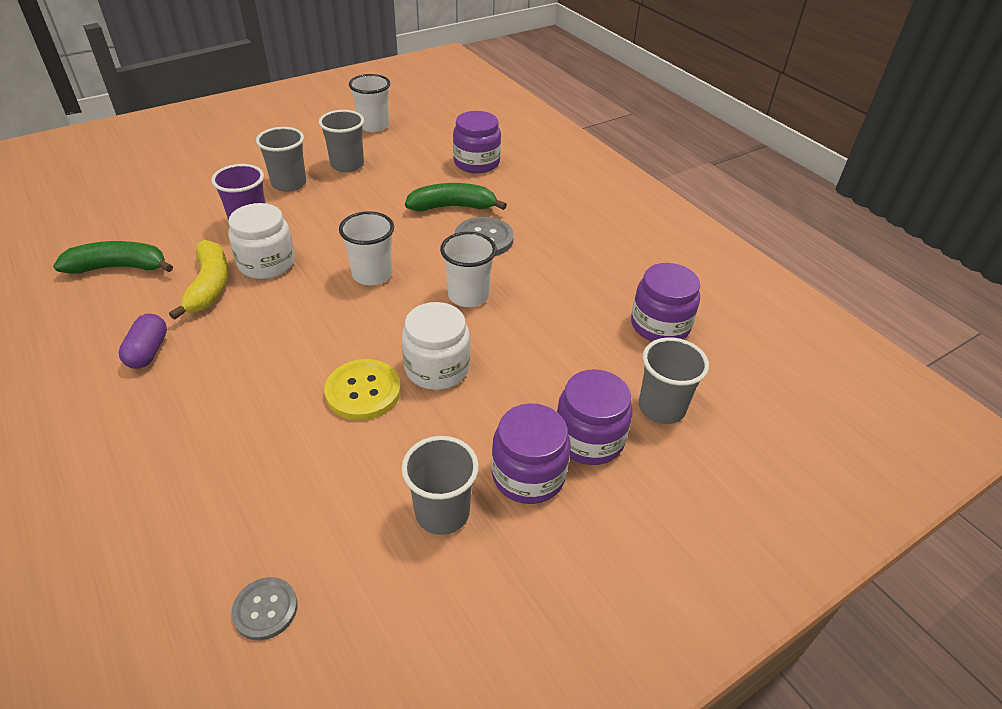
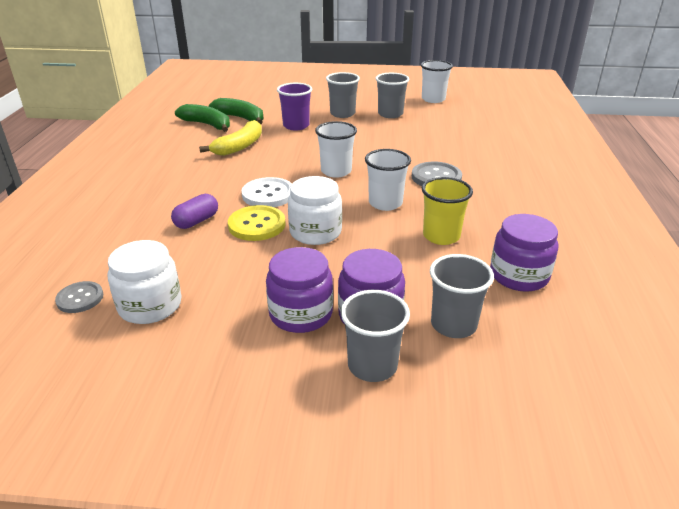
camera: 40 degrees right, 10 degrees down
(148, 351) = (174, 164): purple capsule -> purple capsule (196, 221)
(266, 263) = (282, 146): white jar -> white jar (150, 305)
(329, 343) = (268, 194): none -> white button
(442, 512) = (223, 305): grey cup -> grey cup (372, 366)
(453, 207) = (435, 154): green banana -> green banana (240, 118)
(476, 163) = (484, 136): purple jar -> none
(559, 312) = (441, 236): none -> yellow cup

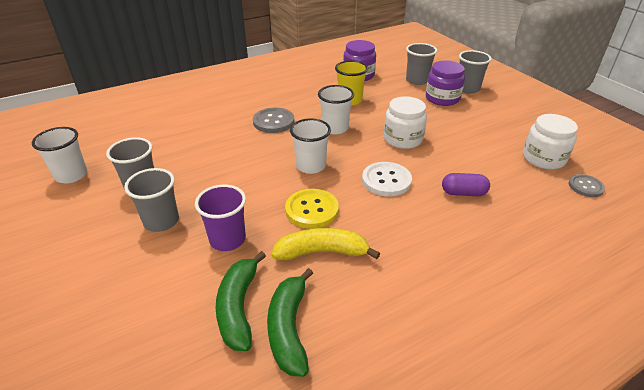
camera: 125 degrees left, 5 degrees up
(257, 225) = (428, 164): yellow button -> yellow button (312, 210)
(301, 314) = (470, 114): purple jar -> none

